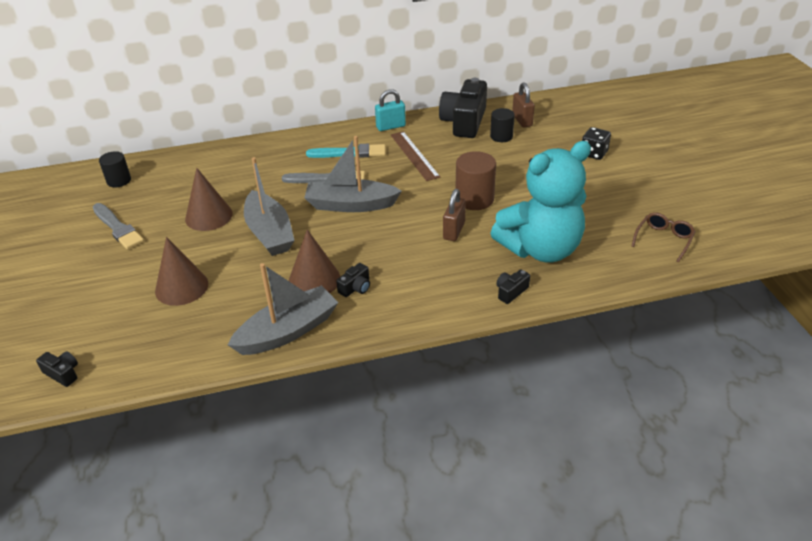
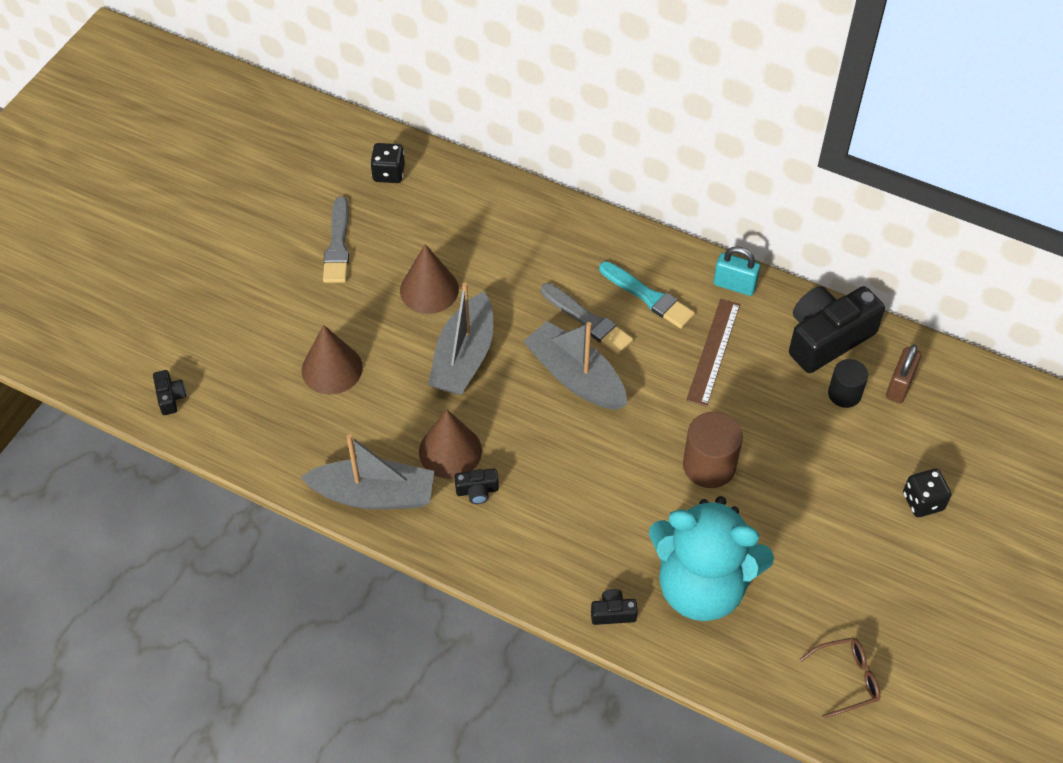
camera: 40 degrees right, 15 degrees up
(119, 181) = (389, 173): black cylinder -> black dice
(454, 231) = (641, 493): brown padlock -> none

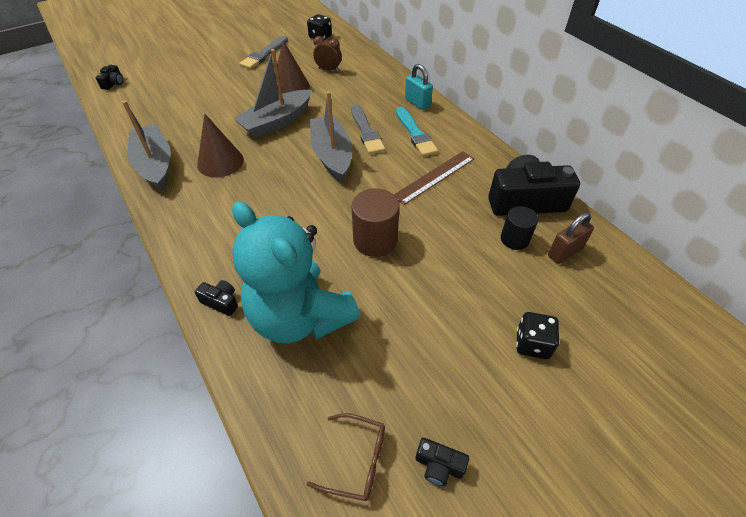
camera: 30 degrees right, 5 degrees down
(332, 368) = (202, 101): brown cone -> none
(374, 494) = (155, 165): grey boat -> grey boat turned 150 degrees counterclockwise
(454, 234) = (328, 70): none -> brown clock
(477, 491) = (213, 188): black camera -> black camera (439, 465)
(734, 285) = (478, 148): turquoise padlock -> turquoise padlock (417, 103)

